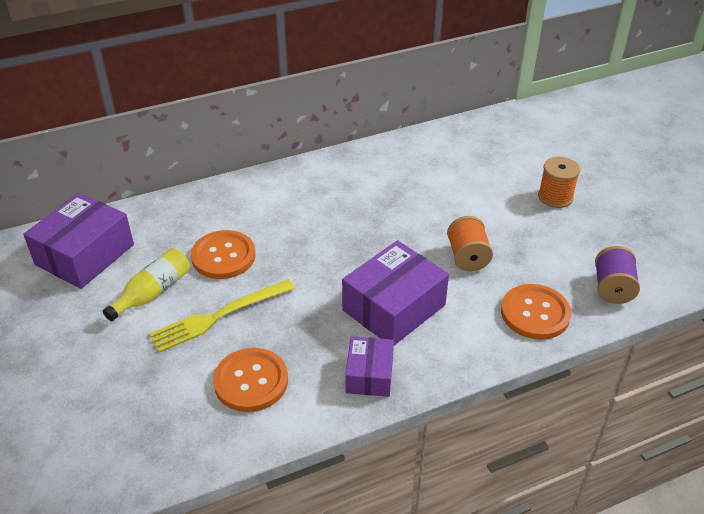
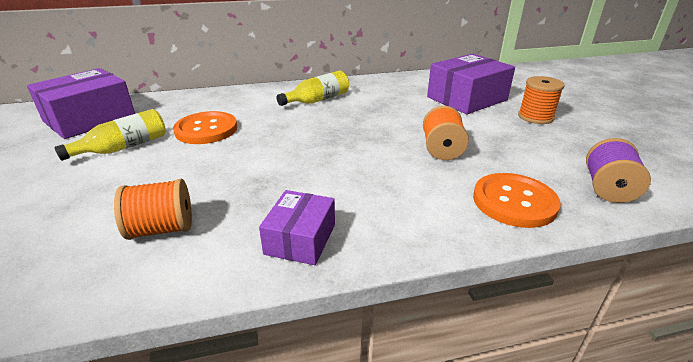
camera: 10 degrees right, 10 degrees down
(218, 316) = (169, 170): yellow fork -> none
(251, 381) = (162, 229): orange button -> orange spool
(323, 194) = (317, 100): none -> yellow bottle
(394, 307) = (352, 181): purple box -> purple box (467, 98)

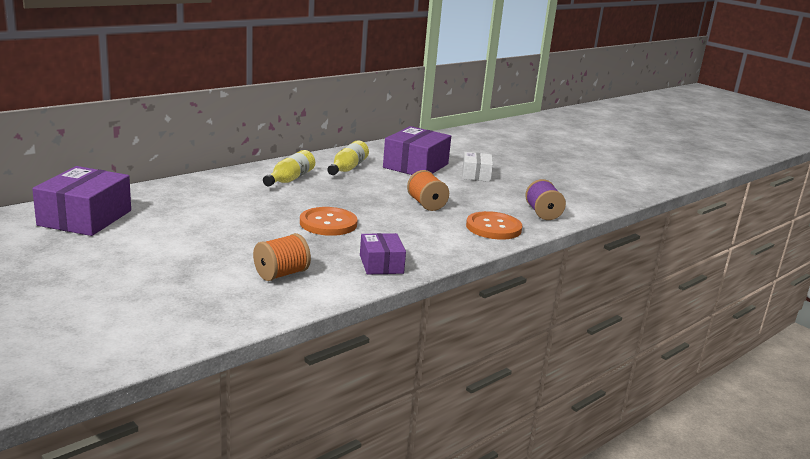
camera: 30 degrees left, 10 degrees down
(123, 147) = (163, 234): yellow bottle -> yellow bottle (347, 168)
(206, 129) = (219, 213): orange button -> orange button (328, 223)
(535, 117) = (476, 175): orange spool -> white box

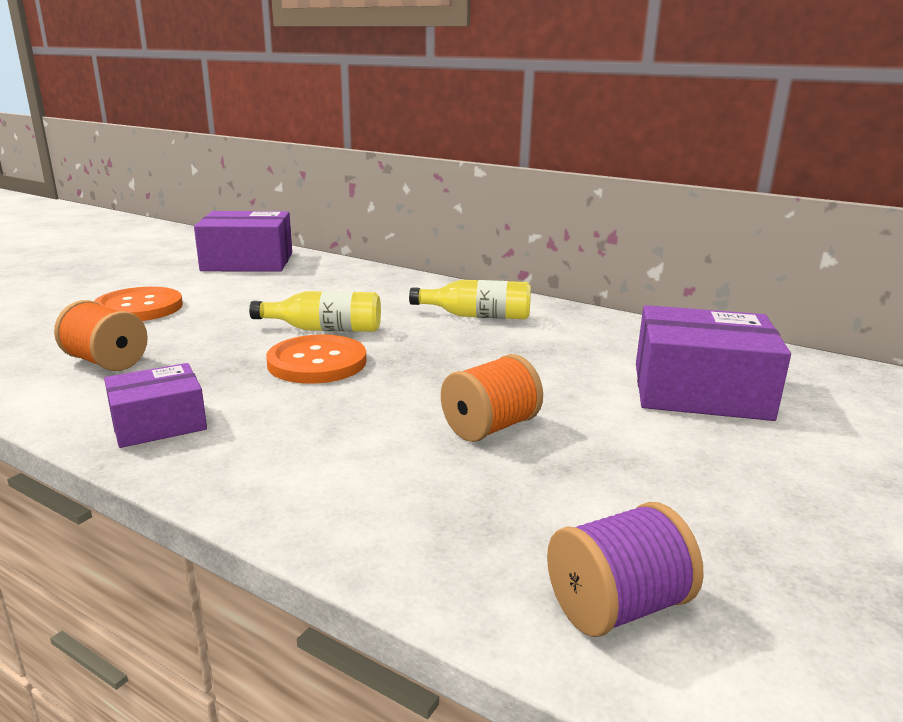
camera: 75 degrees right, 0 degrees up
(347, 168) = (585, 341): yellow bottle -> yellow bottle (324, 329)
(476, 175) = (765, 463): white box -> none
(493, 227) = (427, 526): orange button -> orange button (139, 308)

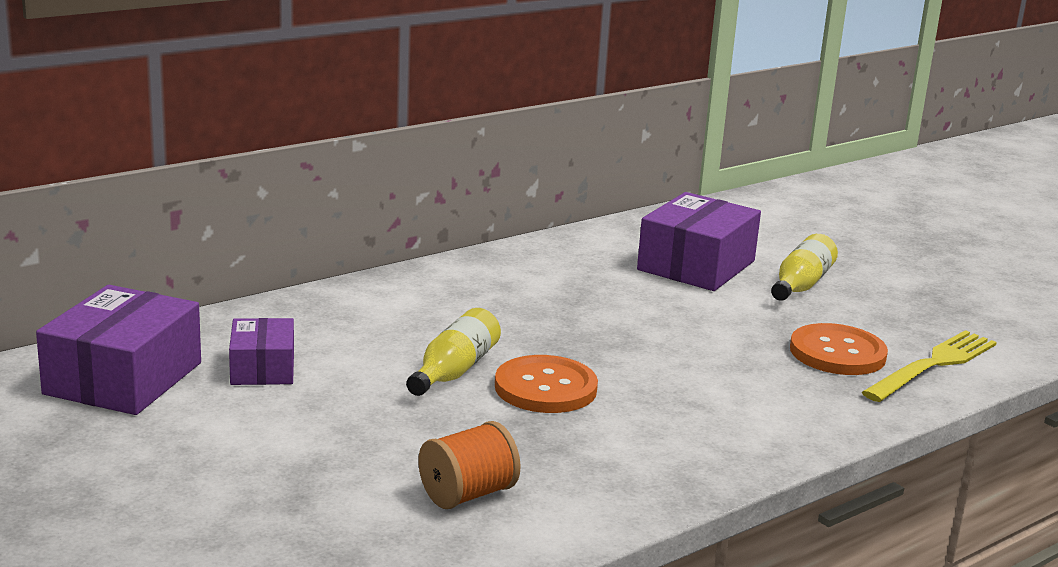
camera: 70 degrees left, 0 degrees up
(139, 308) = (277, 467): orange button -> orange button (837, 353)
(158, 423) = (644, 473): purple box -> purple box (263, 368)
(477, 316) = (473, 296): yellow bottle -> yellow bottle (800, 285)
(490, 427) = (719, 347): orange spool -> none
(617, 607) = (933, 365): purple spool -> yellow fork

